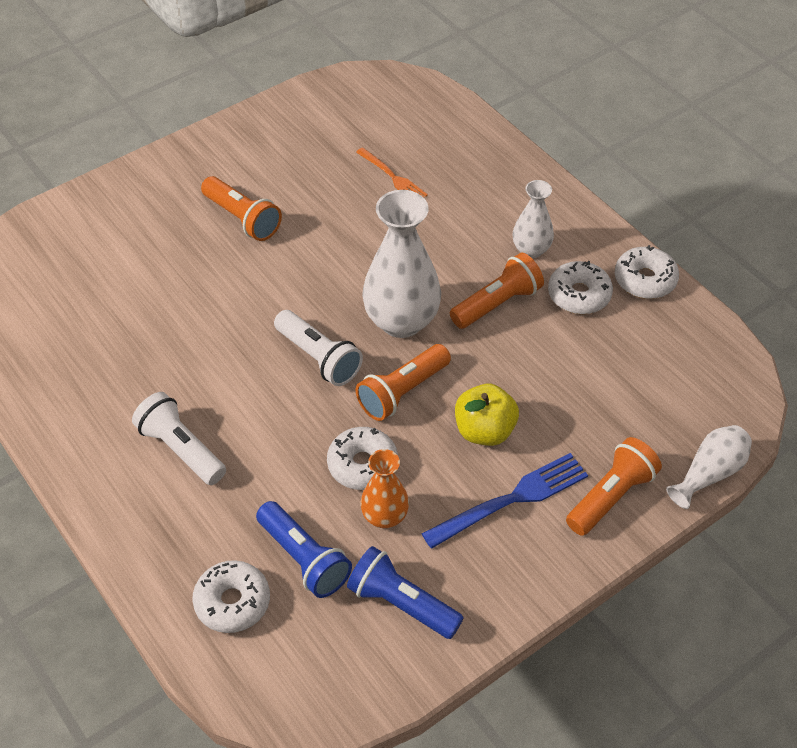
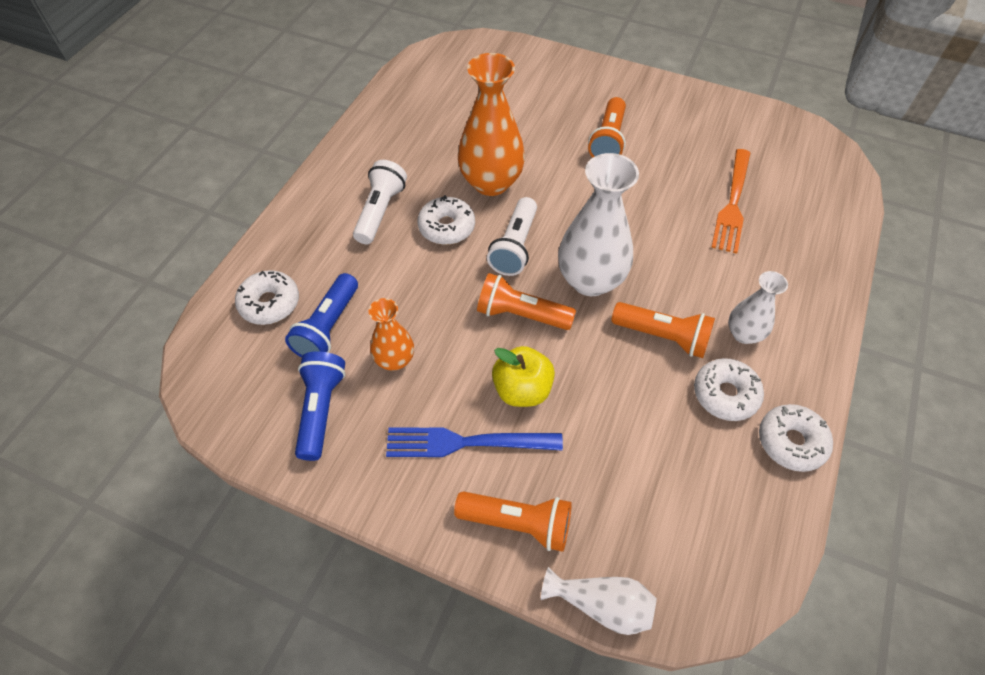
camera: 60 degrees right, 5 degrees up
(220, 337) = (491, 182): none -> orange vase
(362, 465) = (434, 322): white donut -> white donut (446, 227)
(393, 177) = (732, 204): orange fork -> orange fork, size x1.59
(512, 499) = (465, 443): blue fork -> blue fork turned 150 degrees clockwise

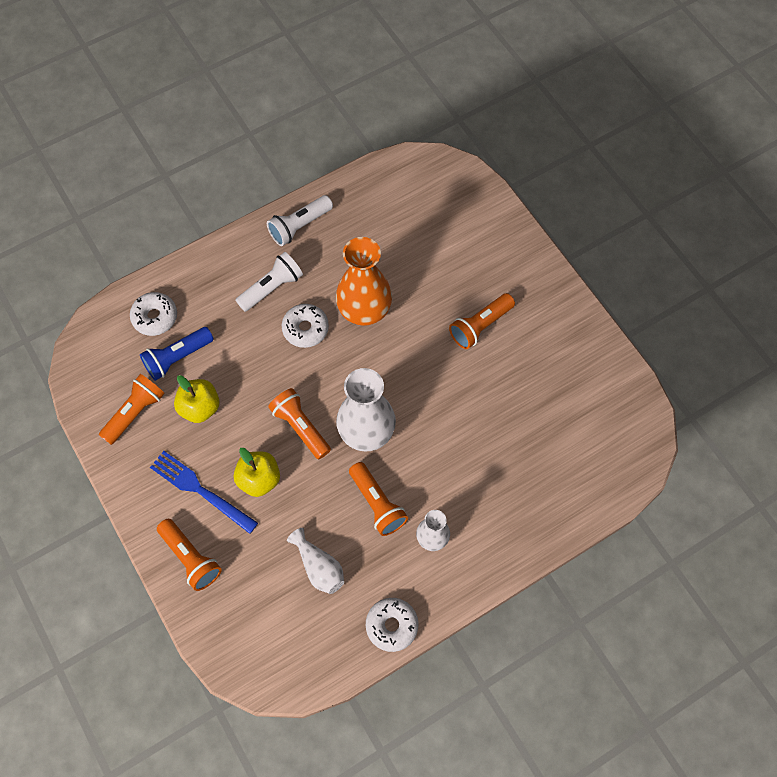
camera: 35 degrees right, 10 degrees up
(321, 410) = (135, 413): blue flashlight -> orange flashlight
(395, 360) = (200, 407): orange vase -> yellow apple
(515, 246) = (338, 373): white flashlight -> white flashlight (299, 226)
(601, 605) = (198, 634): white vase -> white vase (319, 567)
(725, 394) = (380, 568): white donut -> none
(732, 204) = (522, 438): orange fork -> none

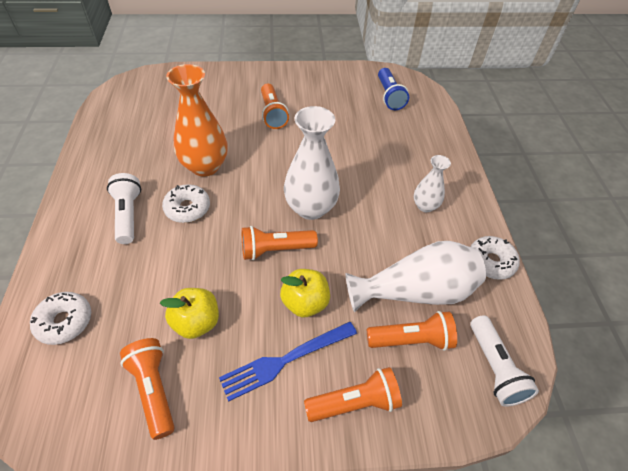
camera: 65 degrees left, 15 degrees down
(177, 358) = (127, 320): blue flashlight -> blue flashlight (389, 96)
(299, 226) = (91, 173): white flashlight -> white flashlight (494, 367)
(319, 567) = (416, 292): white vase -> white vase, size x1.80
(377, 503) = (378, 227): orange flashlight -> orange flashlight (411, 340)

